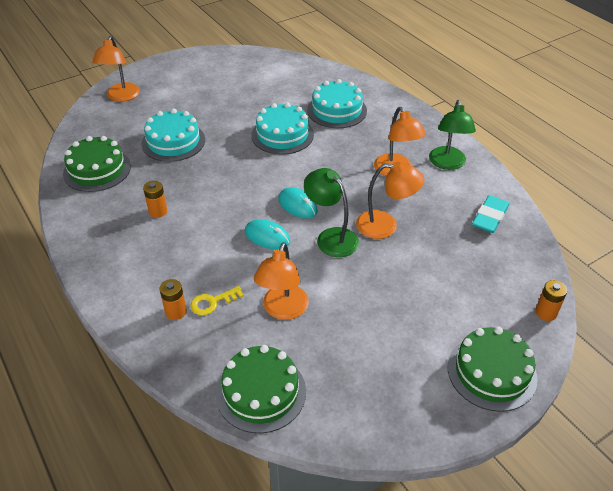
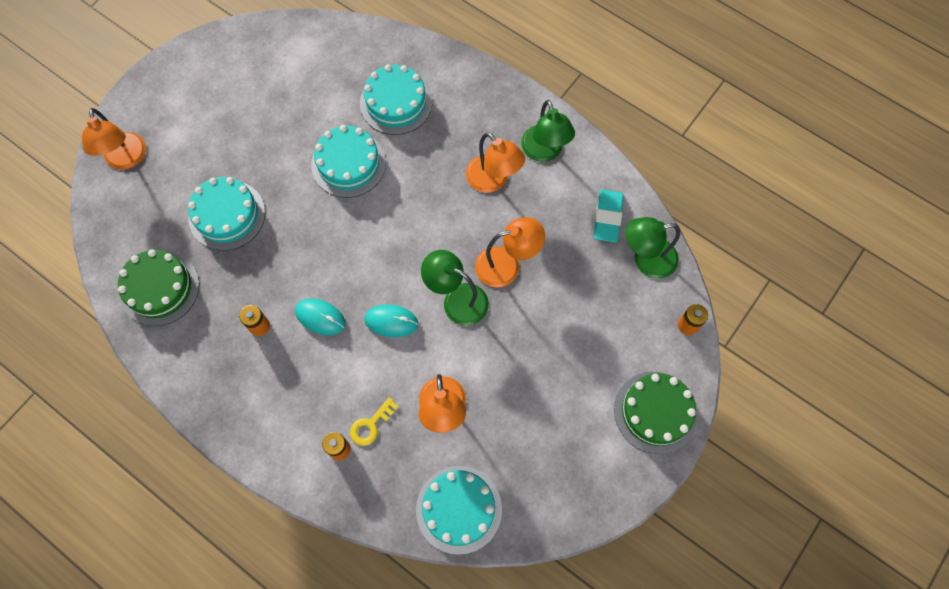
camera: 20 degrees left, 25 degrees up
(261, 392) = (459, 509): green cake -> turquoise cake
(297, 205) = (406, 266): turquoise mouse -> turquoise mouse (320, 317)
(517, 254) = (646, 259): none -> green lamp

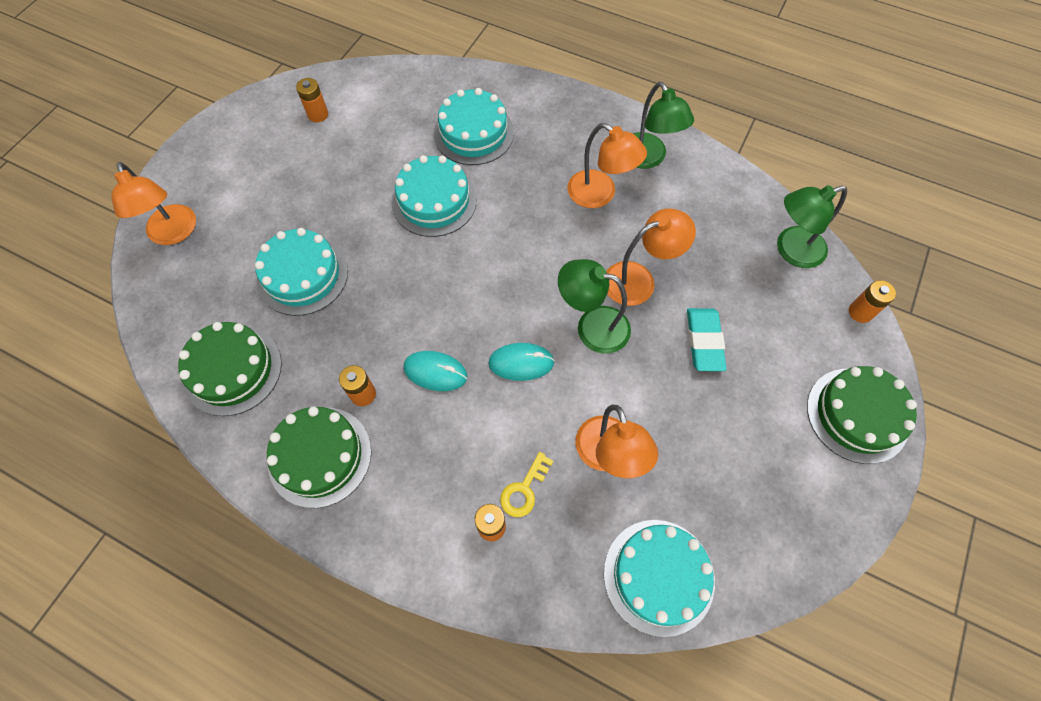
camera: 10 degrees left, 5 degrees down
(217, 371) = (320, 456): none -> green cake
(263, 63) = (318, 114): none -> orange battery
(607, 217) = (735, 214): turquoise eraser -> turquoise eraser (704, 341)

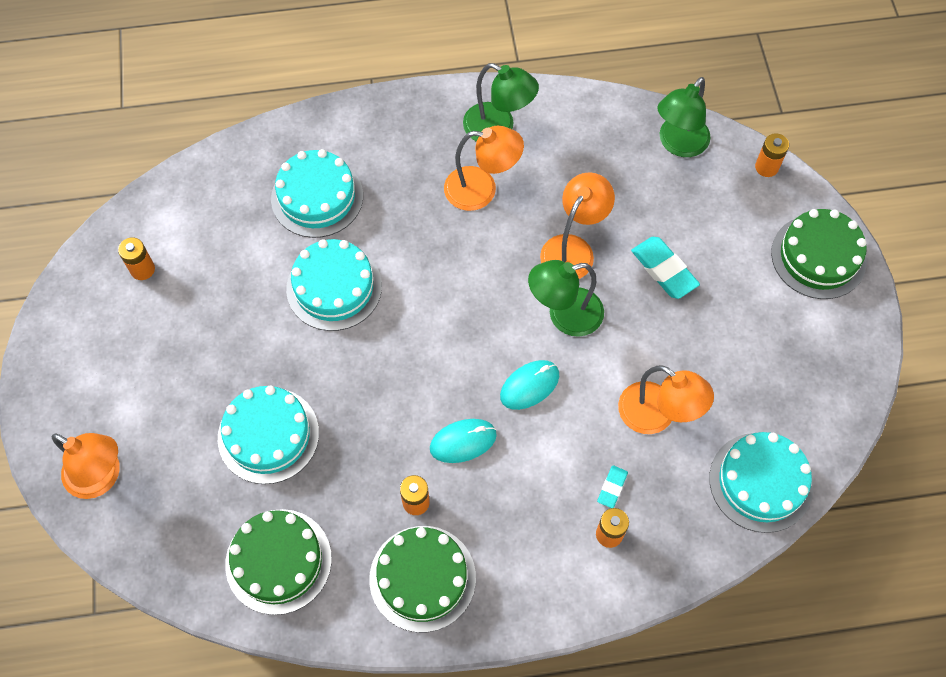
camera: 35 degrees left, 0 degrees up
(524, 489) = (612, 487): yellow key -> turquoise eraser

